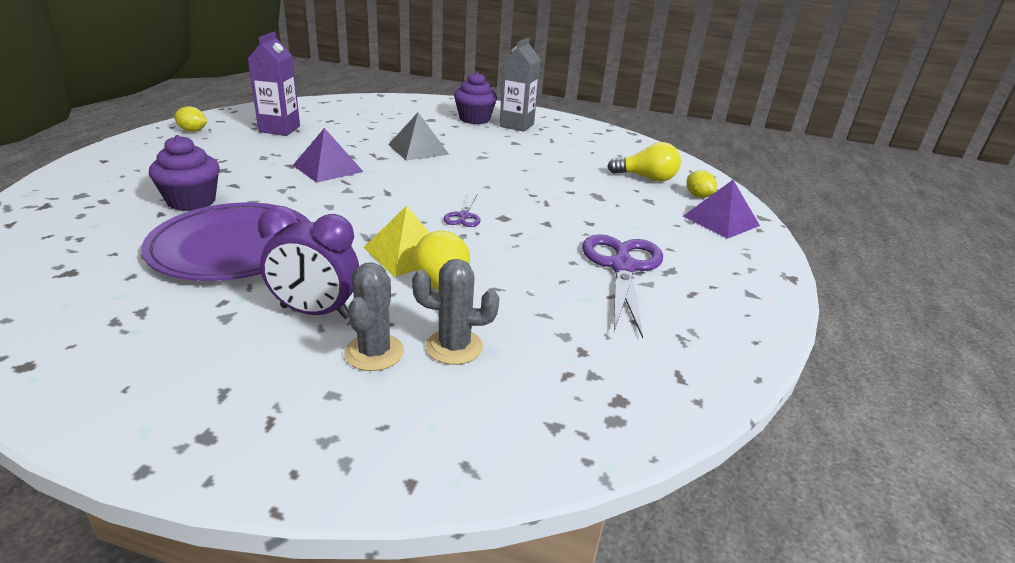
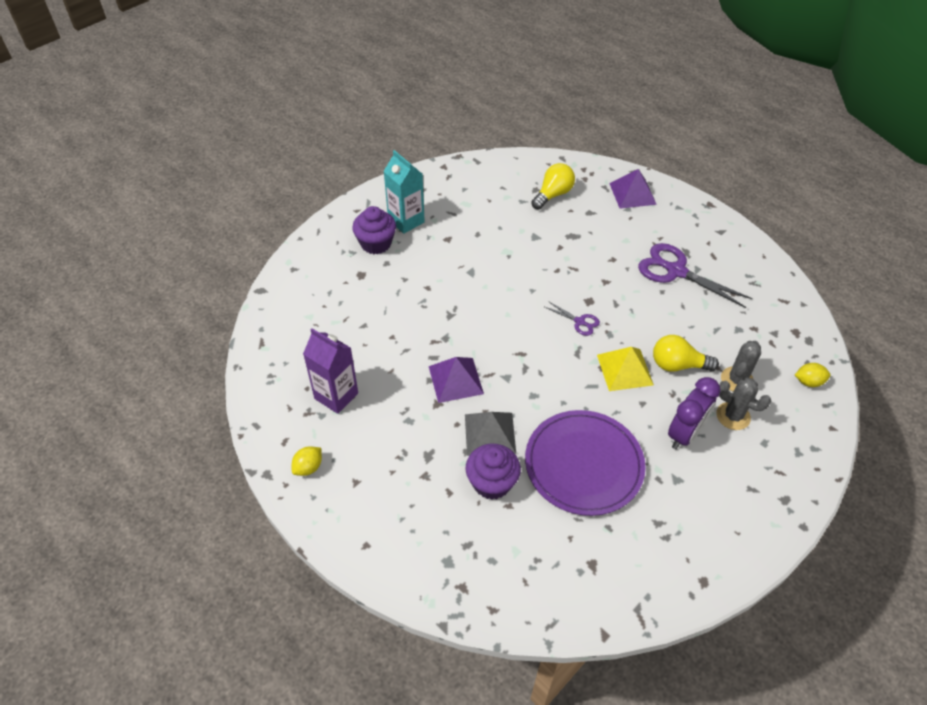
camera: 60 degrees left, 20 degrees up
(418, 149) = (436, 307): grey pyramid -> grey pyramid (490, 433)
(516, 125) = (406, 221): grey carton -> turquoise carton
(698, 196) = (592, 184): yellow lemon -> yellow lemon (808, 382)

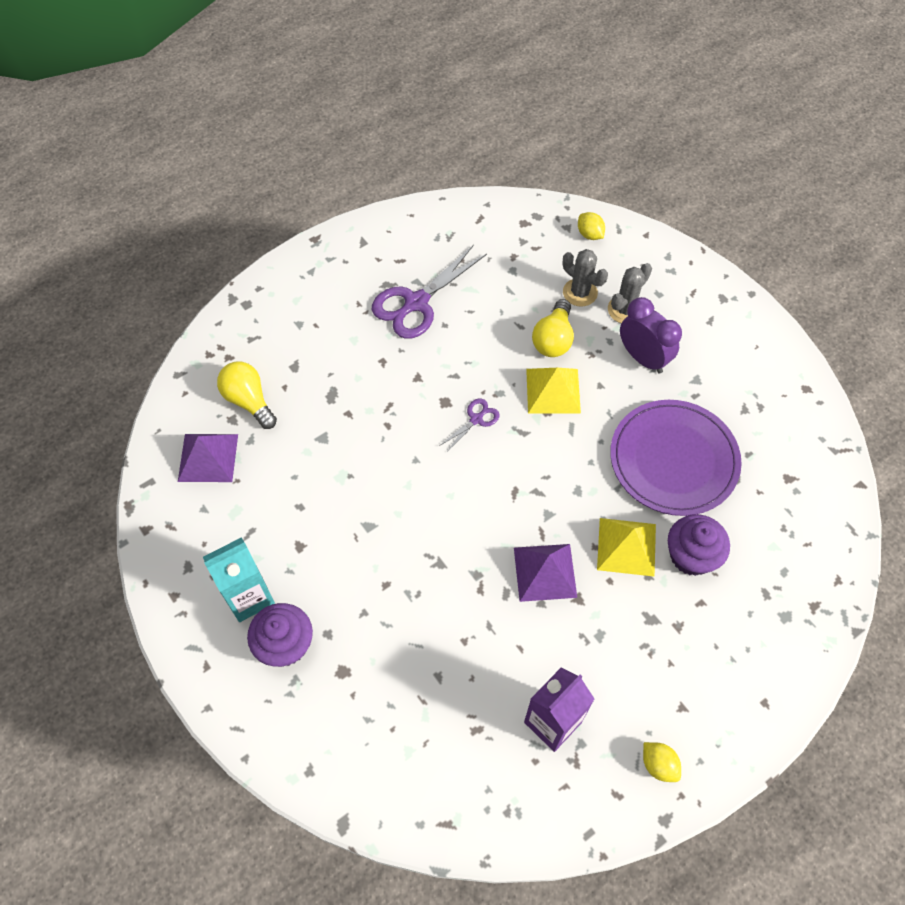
camera: 80 degrees left, 10 degrees up
(490, 433) = (626, 546): grey pyramid -> yellow pyramid
(632, 193) = (273, 312): purple pyramid -> purple pyramid (208, 457)
(808, 382) = (589, 234): yellow lemon -> yellow lemon turned 45 degrees counterclockwise

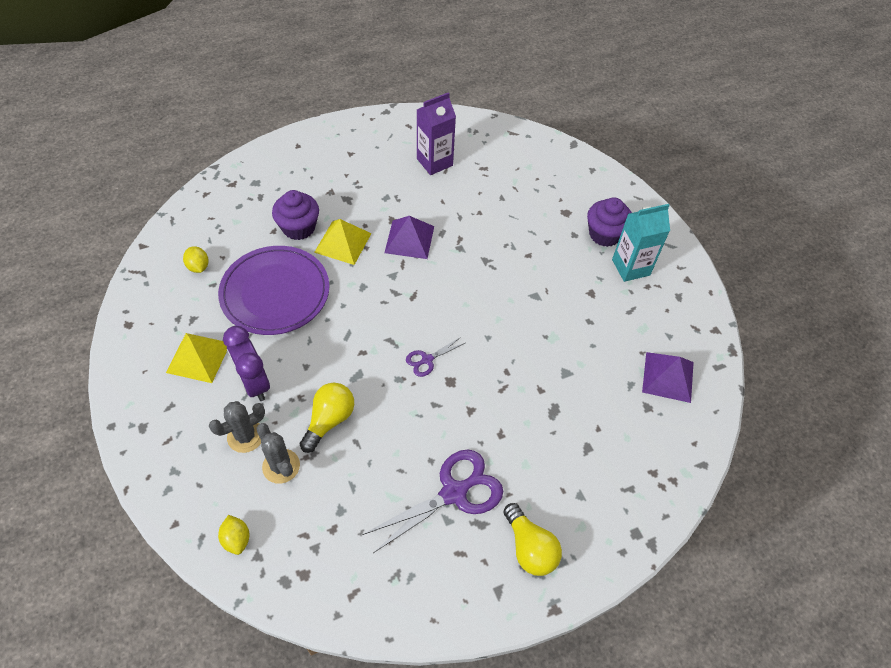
camera: 170 degrees left, 5 degrees down
(249, 401) = (632, 421): yellow light bulb -> yellow light bulb (529, 548)
(553, 390) = (350, 370): yellow pyramid -> yellow pyramid (198, 357)
(658, 765) = (378, 132): yellow lemon -> yellow lemon (198, 267)

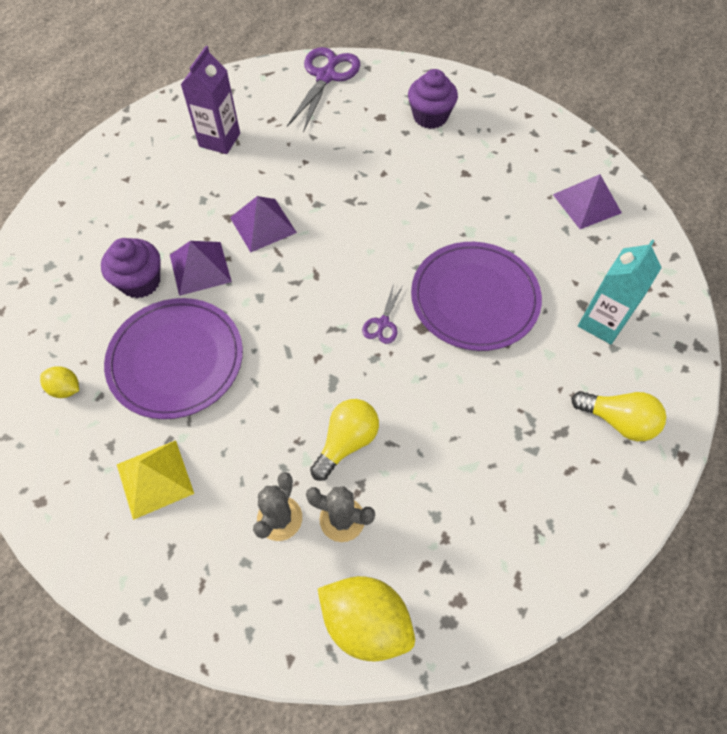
camera: 35 degrees left, 5 degrees up
(237, 539) = (366, 622): yellow lemon -> yellow lemon, size x1.99
(254, 383) = (239, 461): purple clock -> none
(329, 420) = (346, 442): yellow light bulb -> yellow light bulb turned 45 degrees clockwise
(343, 242) = (200, 268): yellow pyramid -> purple pyramid
(454, 492) = (516, 422): purple scissors -> purple scissors (326, 77)
(508, 387) = (474, 298): none -> purple plate
(630, 267) = (476, 132): turquoise carton -> turquoise carton (602, 322)

